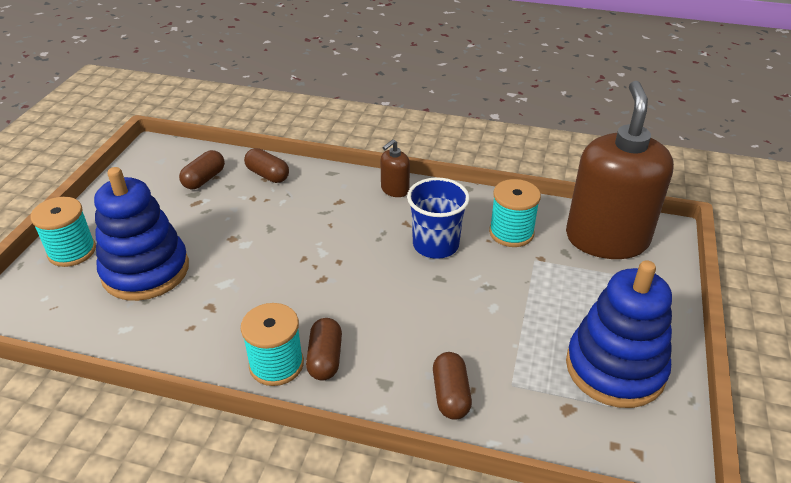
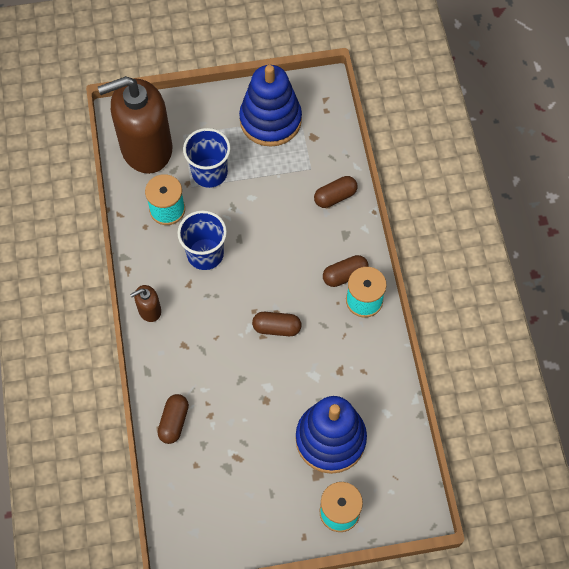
camera: 115 degrees left, 25 degrees up
(204, 179) = (204, 472): brown capsule -> brown capsule (276, 328)
(394, 189) = (149, 310): brown soap dispenser -> brown soap dispenser turned 135 degrees clockwise
(548, 281) = (209, 173): none -> blue cup

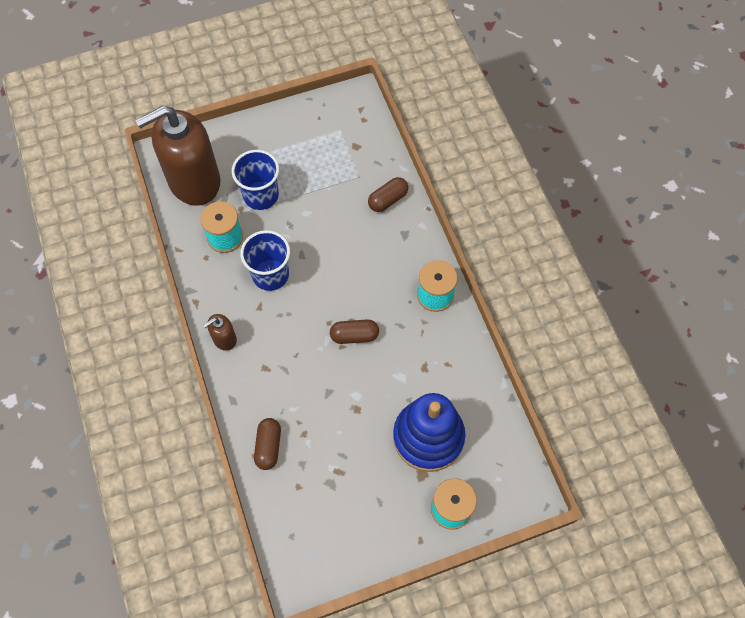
camera: 10 degrees left, 0 degrees up
(270, 120) = (311, 136): blue stacking toy -> none
(345, 275) = (411, 274): brown capsule -> none

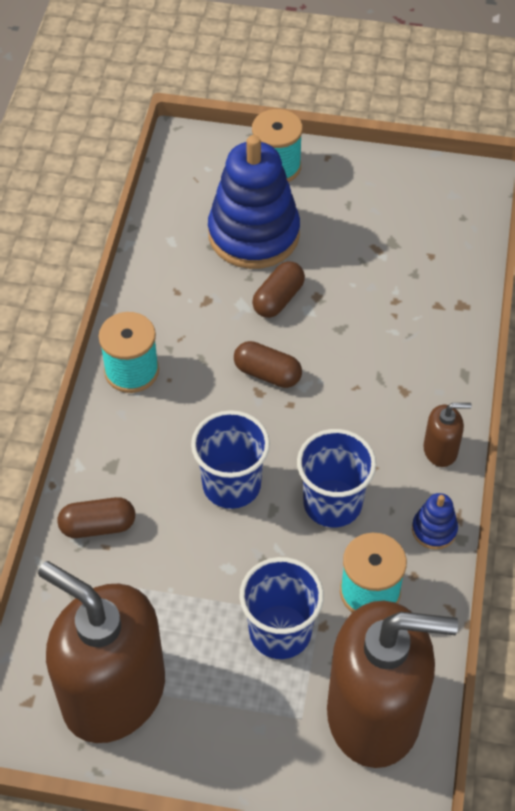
camera: 150 degrees left, 10 degrees down
(206, 288) = (434, 530): none -> blue stacking toy
(268, 446) = (445, 307): brown capsule -> brown capsule (278, 299)
(324, 131) = (113, 693): none -> brown soap dispenser
(332, 257) = (231, 485): none -> blue cup

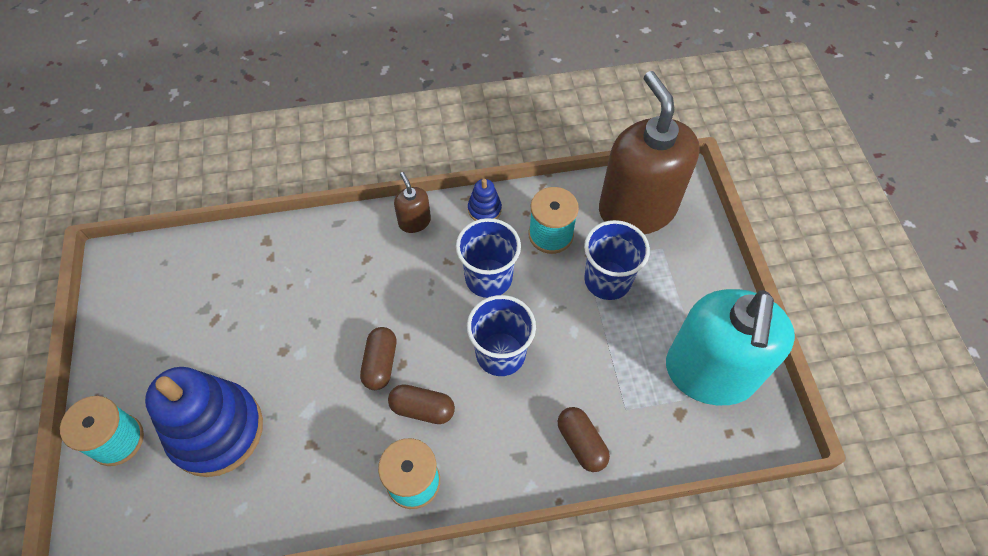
camera: 110 degrees left, 5 degrees up
(113, 693) = (709, 373): brown soap dispenser -> turquoise soap dispenser
(278, 299) = (293, 382): brown capsule -> brown capsule (422, 409)

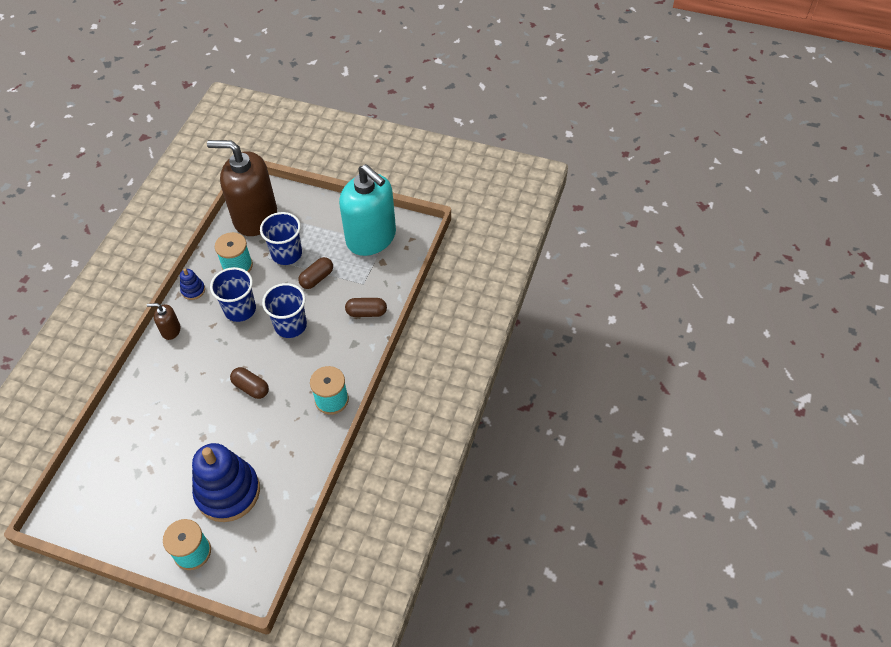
camera: 60 degrees left, 5 degrees down
(422, 409) = (294, 378): brown capsule -> brown capsule (317, 278)

